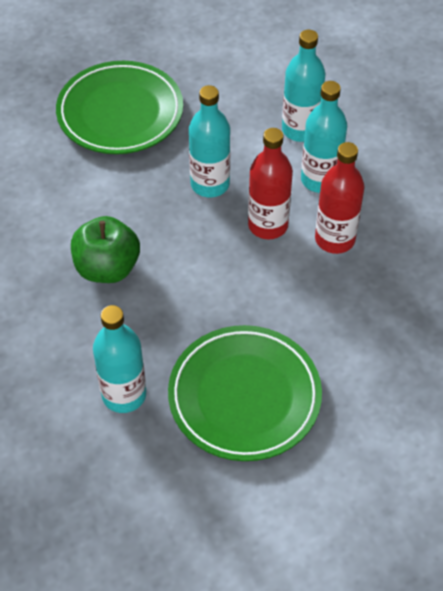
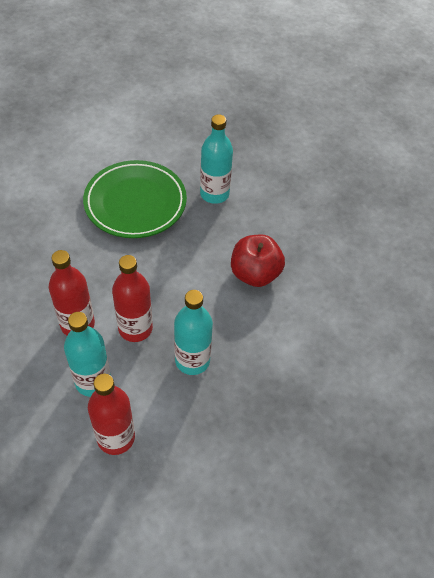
camera: 165 degrees right, 0 degrees up
(107, 268) = (255, 274): green apple -> red apple
(120, 113) = (298, 428): green plate -> none
(300, 130) = (116, 437): turquoise bottle -> red bottle

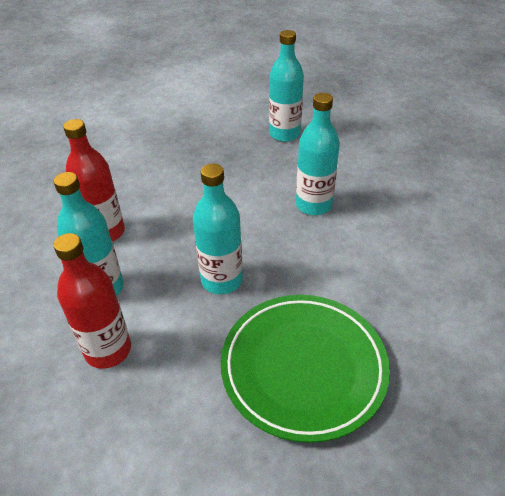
camera: 15 degrees right, 10 degrees down
(135, 203) = (201, 135): green plate -> green plate (303, 367)
(135, 328) = (166, 242): red bottle -> none
(255, 274) = (313, 205): red apple -> turquoise bottle

